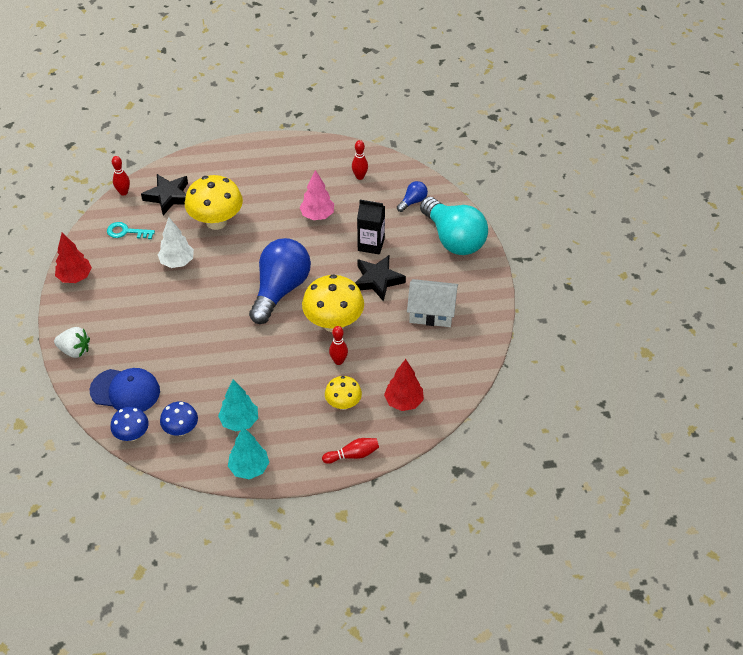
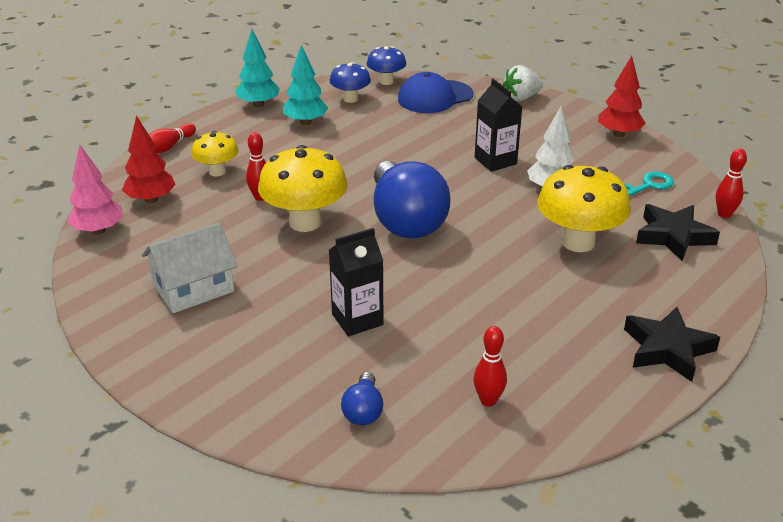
camera: 140 degrees right, 15 degrees down
(174, 303) = (495, 161): none -> black carton
(317, 215) = (473, 314): pink tree -> pink tree (99, 230)
(378, 280) = (300, 285): black star -> black star (667, 349)
(453, 239) = (244, 391): turquoise light bulb -> none

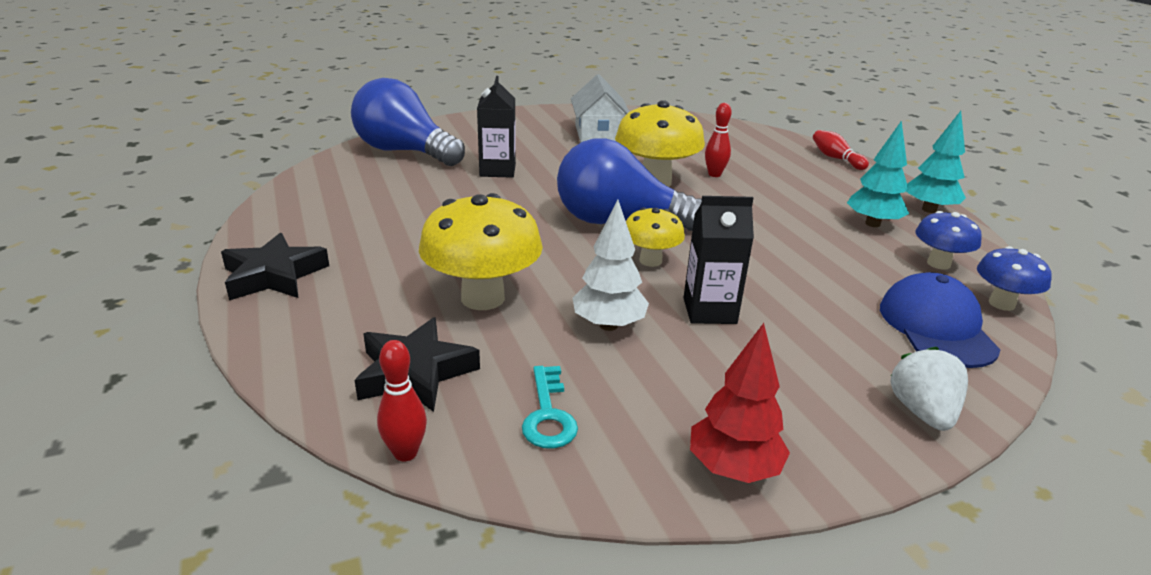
camera: 115 degrees right, 5 degrees down
(99, 230) = (704, 122): pink tree -> none
(151, 199) = (739, 140): red tree -> none
(217, 172) = (774, 167): yellow mushroom -> yellow mushroom (650, 261)
(363, 411) = (404, 152): blue light bulb -> blue light bulb, size x2.29
(488, 400) = (350, 187): red bowling pin -> none

